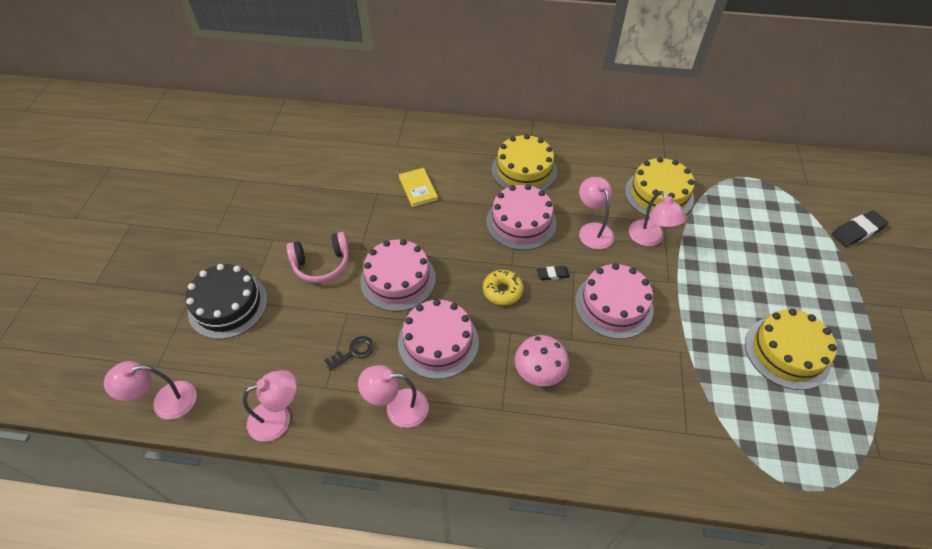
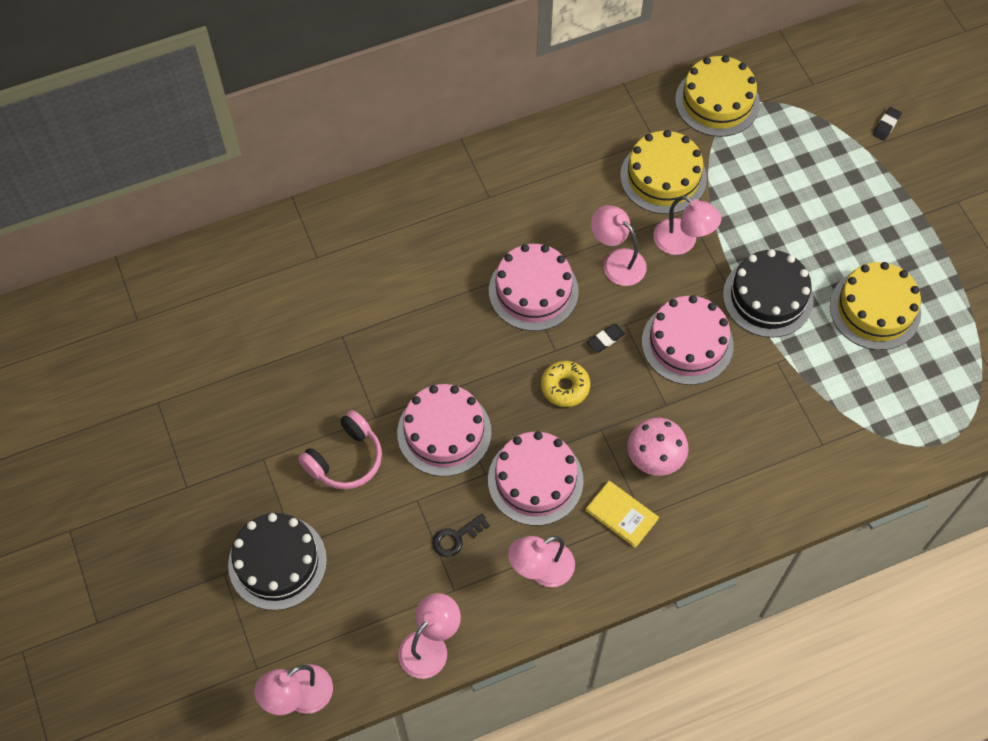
camera: 30 degrees left, 10 degrees up
(354, 352) = (456, 538): black key -> black key turned 150 degrees counterclockwise
(418, 188) = (386, 305): yellow book -> yellow book (621, 514)
(524, 170) = (494, 218): yellow cake -> yellow cake (717, 101)
(697, 303) = (768, 297): none -> black cake
(857, 231) = (886, 125): black eraser -> black eraser, size x0.57

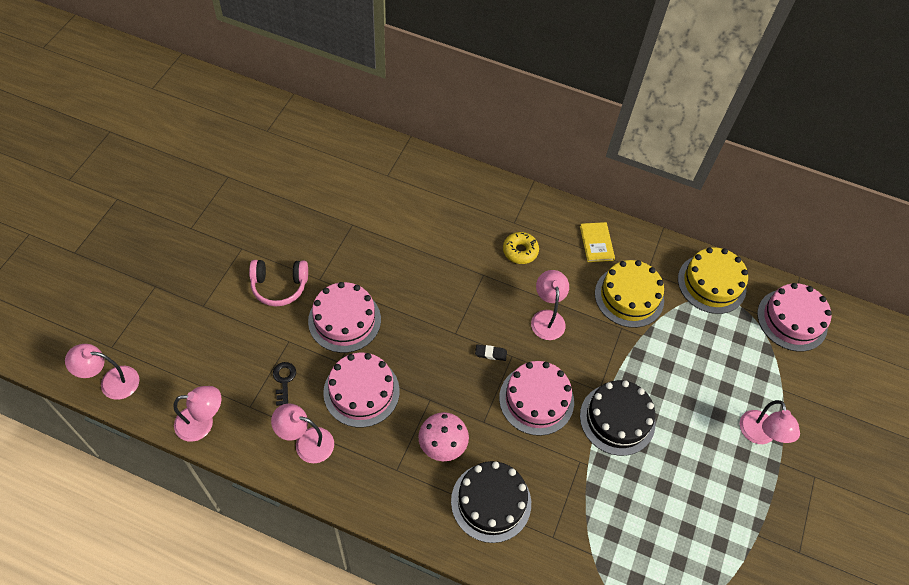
camera: 40 degrees right, 5 degrees down
(277, 562) = (185, 305): black cake -> black cake (491, 502)
(456, 538) = (284, 380): black key -> black key turned 75 degrees clockwise
(533, 291) = (480, 291): pink cake -> pink cake (792, 320)
(565, 387) = (437, 358): yellow donut -> yellow donut (520, 251)
(621, 514) = (385, 457): yellow book -> yellow book (596, 243)
(682, 242) = (599, 342): pink lamp -> pink lamp (759, 435)
(875, 309) = (680, 490): yellow cake -> none
(886, 125) = (813, 388): black eraser -> none

